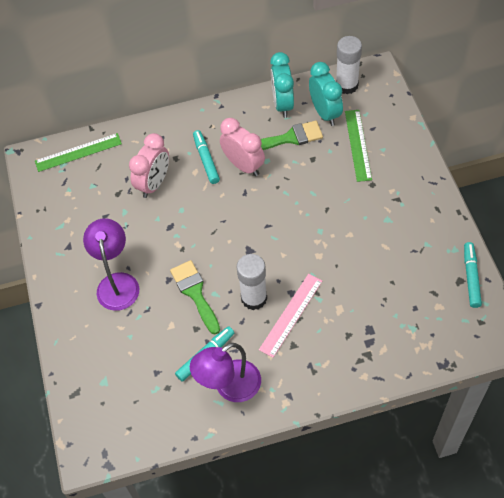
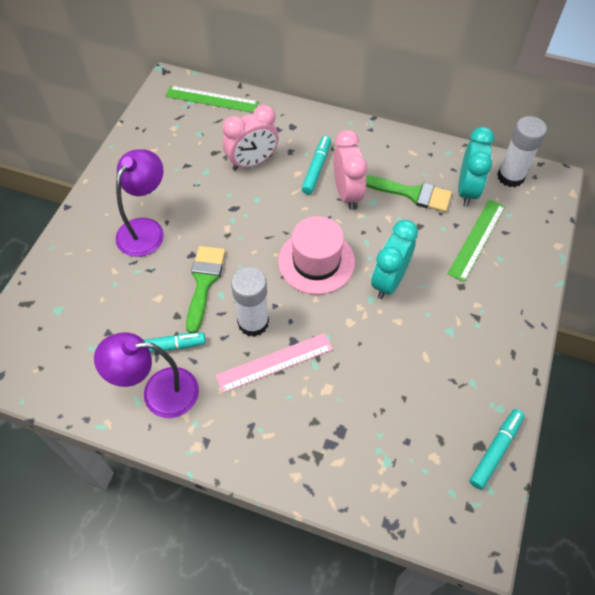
camera: 30 degrees right, 0 degrees up
(262, 228) = (316, 261): none -> pink hat
(282, 104) = (431, 159): turquoise clock -> turquoise clock (389, 281)

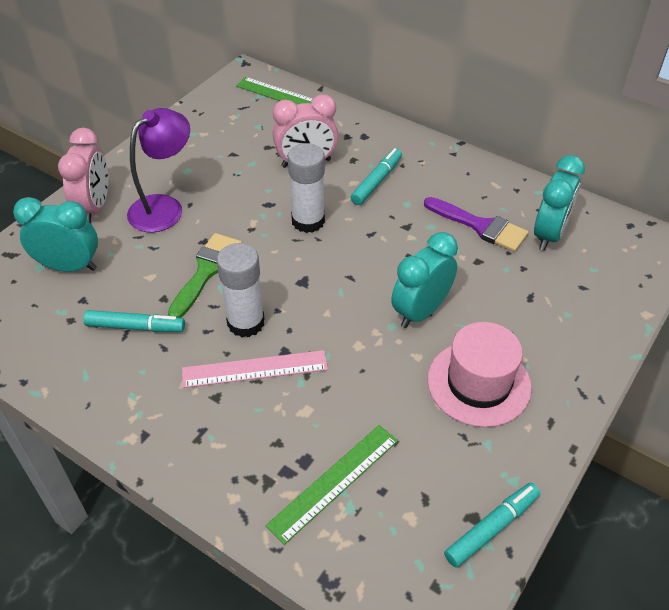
camera: 15 degrees right, 10 degrees down
(84, 304) = (69, 267): none -> turquoise clock
(158, 393) = (112, 372): purple lamp -> none
(316, 261) = (342, 275): pink hat -> pink hat (479, 383)
(347, 193) = (403, 212): pink clock -> pink clock (95, 207)
(412, 194) = (481, 226): green brush -> purple brush
(476, 239) = (544, 288): green ruler -> green ruler (334, 482)
(510, 176) = (608, 230): white glue stick -> white glue stick (308, 221)

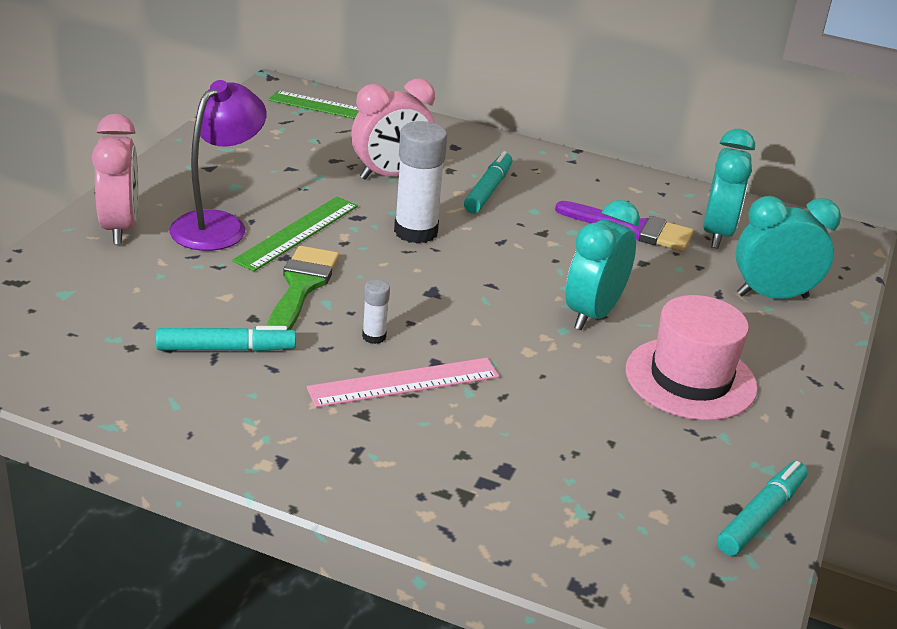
camera: 15 degrees left, 15 degrees down
(69, 267) = (108, 291): turquoise clock -> turquoise clock (772, 296)
(246, 323) = (374, 336): white glue stick -> white glue stick, size x0.48
(334, 482) = (550, 487): green ruler -> green ruler (297, 233)

